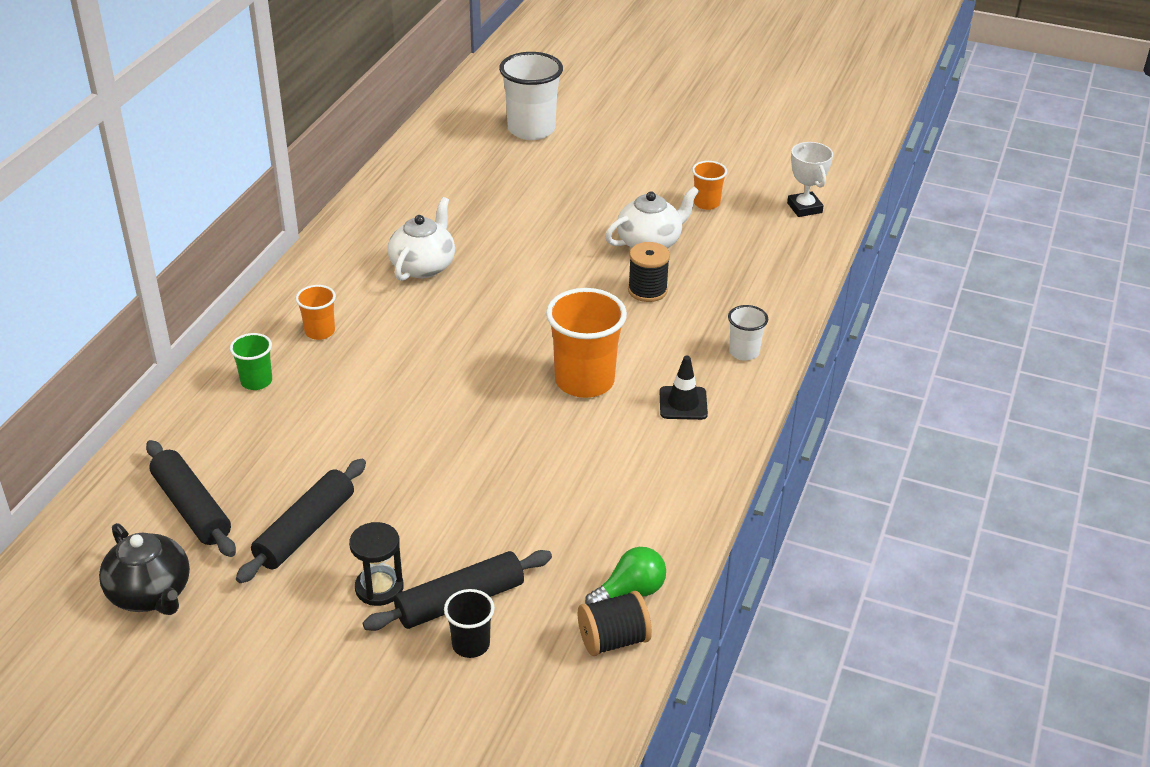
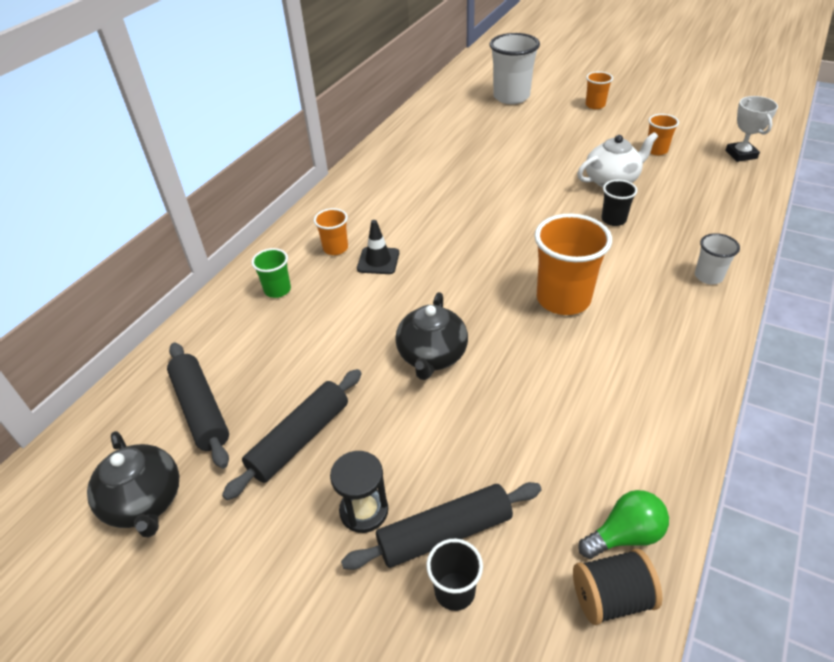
camera: 10 degrees right, 5 degrees up
(423, 266) = (424, 196): white teapot -> none
(440, 445) = (432, 356): none -> black teapot
(638, 142) = (595, 105): none -> orange cup
(647, 290) = (613, 219): black spool -> black cup
(683, 403) = (657, 324): black traffic cone -> black traffic cone (378, 261)

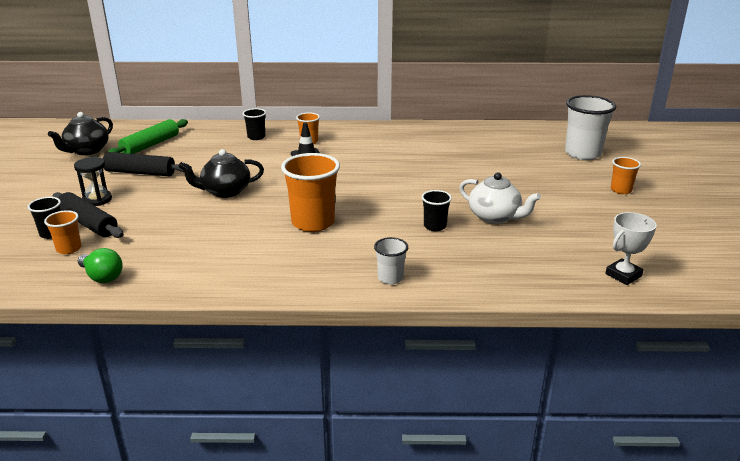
camera: 60 degrees right, 15 degrees down
(201, 410) = (150, 145): black rolling pin -> green rolling pin
(277, 290) = (256, 137): green cup -> black cup
(611, 597) = (56, 279): black spool -> none
(656, 150) = (573, 230): orange cup -> orange cup (69, 249)

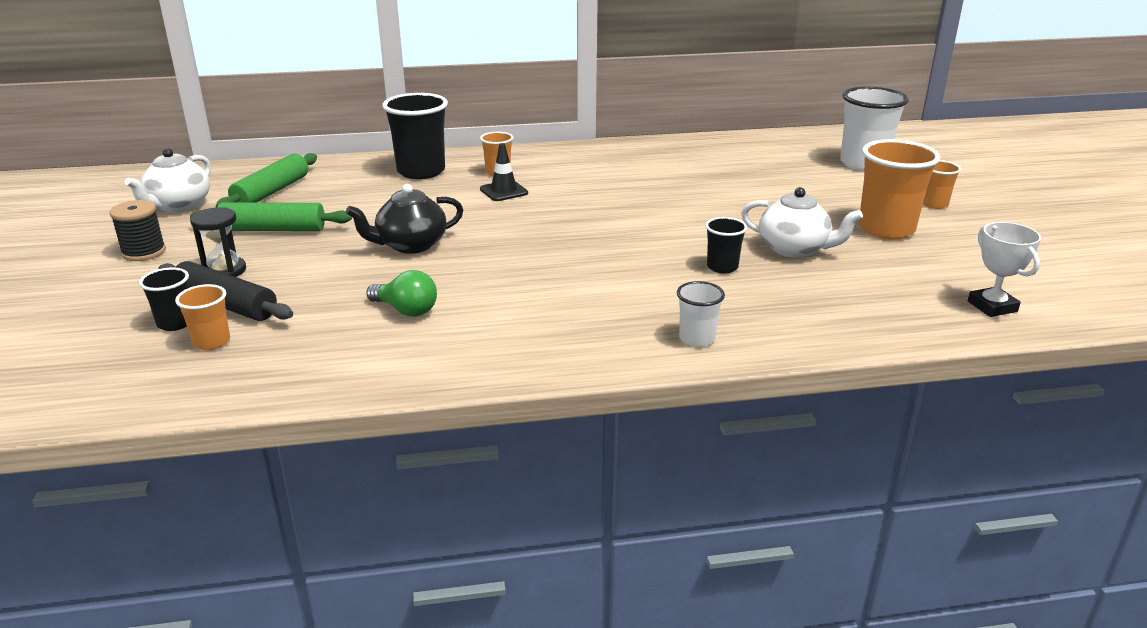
camera: 10 degrees left, 0 degrees up
(52, 182) = (144, 252): none -> black spool
(87, 151) = (178, 205): black teapot -> white teapot
(102, 277) = (281, 376): green light bulb -> green light bulb (406, 310)
(140, 172) = (273, 229): black rolling pin -> green rolling pin
(256, 137) = (421, 171): black cup -> black cup, size x1.91
(313, 222) = (555, 276): orange cup -> orange cup (886, 229)
(623, 275) = (992, 306): white trophy -> white trophy turned 60 degrees counterclockwise

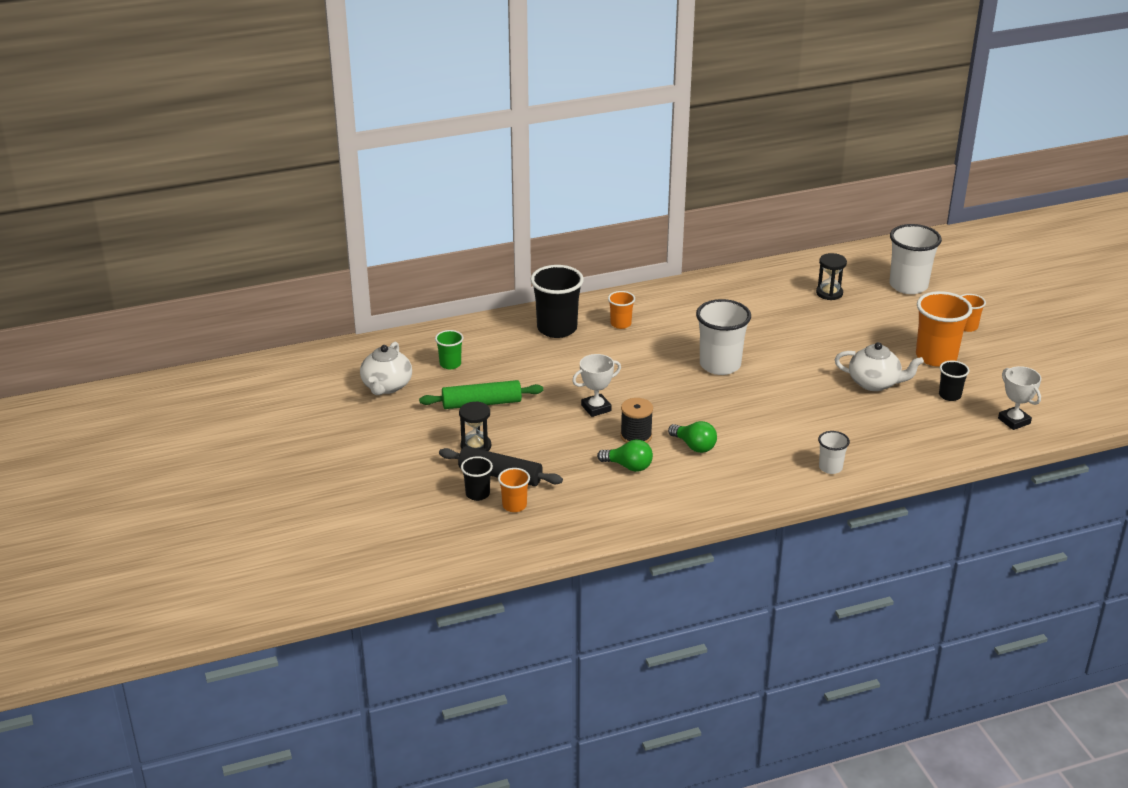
camera: 10 degrees left, 5 degrees up
(144, 252) = (400, 435): black spool -> black spool (636, 436)
(271, 192) = (450, 364): green rolling pin -> green cup
(410, 245) = (596, 408): black teapot -> white trophy
(504, 191) = (636, 345): black traffic cone -> none
(512, 295) = (694, 446): none -> green light bulb
(596, 216) = (720, 365): none -> white cup
(722, 267) = (829, 405): black cup -> black cup (949, 395)
(763, 164) = (829, 293): none -> black hourglass

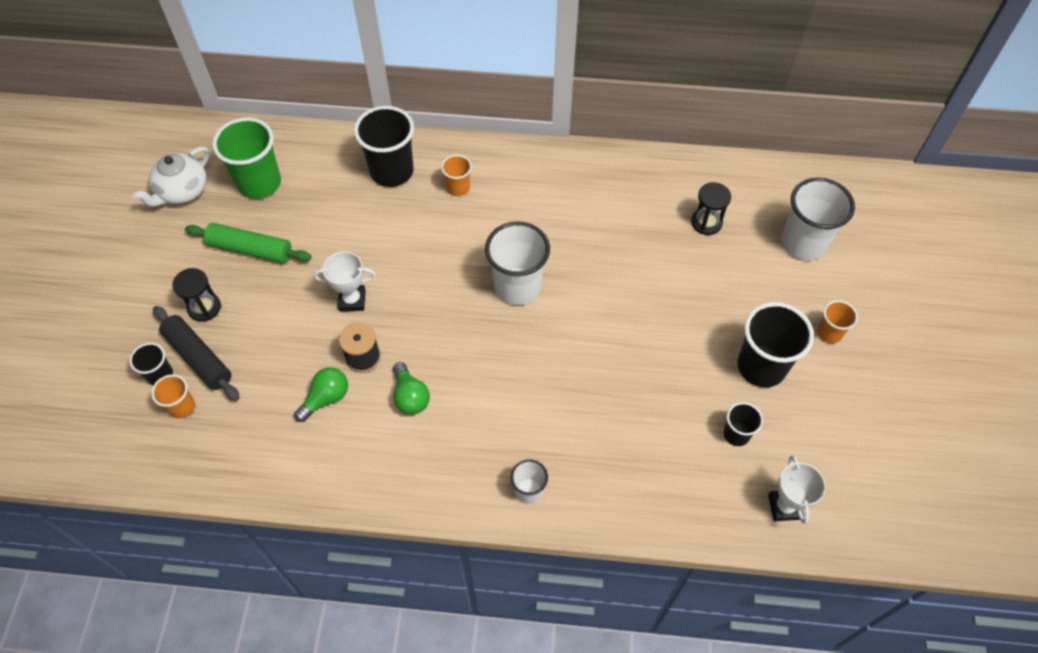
camera: 25 degrees right, 25 degrees up
(450, 364) = (259, 183): green cup -> green cup, size x1.91
(628, 466) = (326, 398): green light bulb -> green light bulb turned 90 degrees counterclockwise
(875, 383) = (664, 380): white teapot -> none
(936, 357) = (761, 366): orange cup -> black cup

